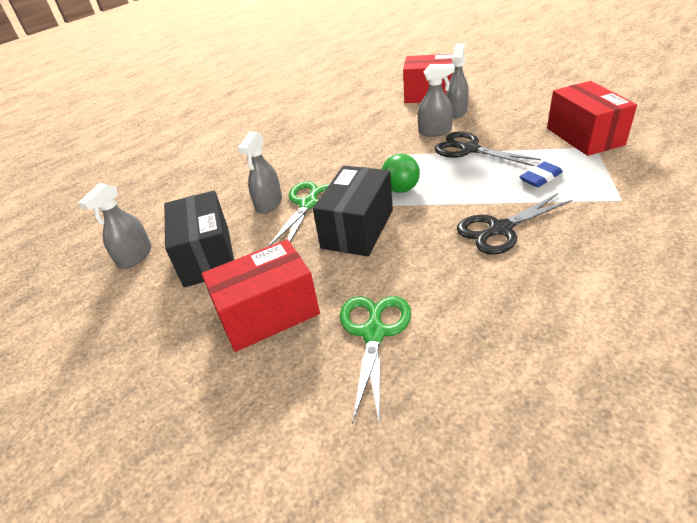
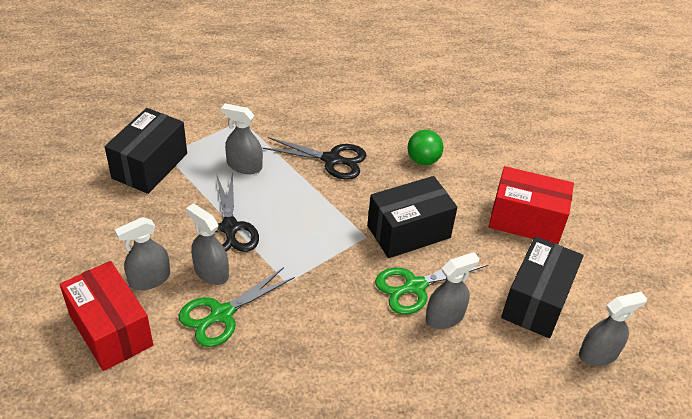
camera: 145 degrees left, 5 degrees up
(374, 333) = (478, 167): green scissors -> green scissors (222, 314)
(401, 189) = (335, 238): green ball -> green ball (423, 160)
(540, 178) = (244, 166): blue eraser -> grey spray bottle
(584, 136) = (149, 166): red box -> black box

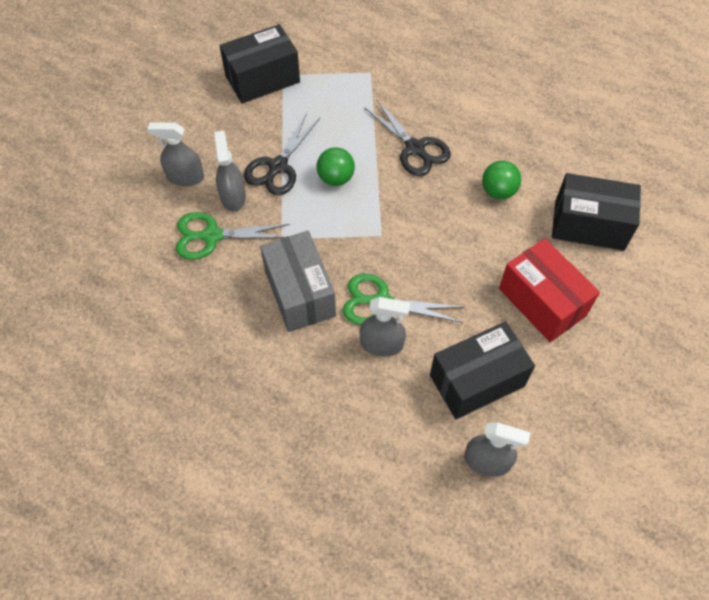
camera: 40 degrees right, 15 degrees up
(110, 330) = (128, 203): red box -> none
(244, 166) = (336, 117): grey spray bottle -> none
(289, 212) = (336, 178): none -> green ball
(343, 316) = (300, 293): none -> grey box
(408, 232) = (421, 251): black box -> black box (589, 225)

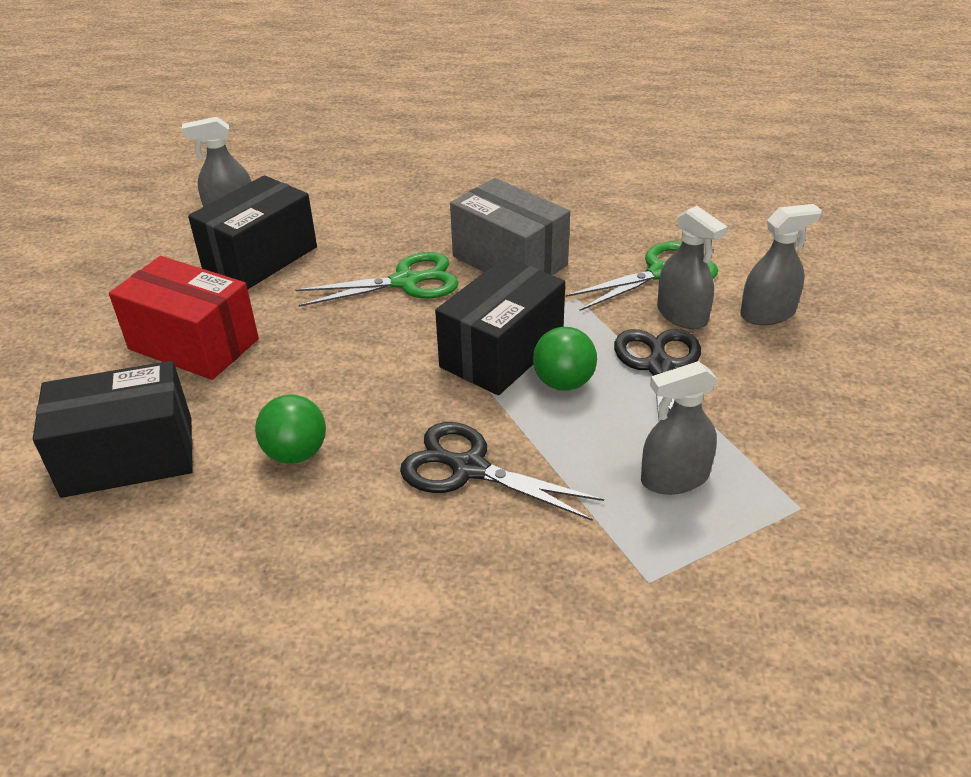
camera: 155 degrees right, 20 degrees down
(262, 79) = (825, 485): black box -> black box (502, 352)
(381, 344) = (384, 252): grey spray bottle -> grey spray bottle (674, 478)

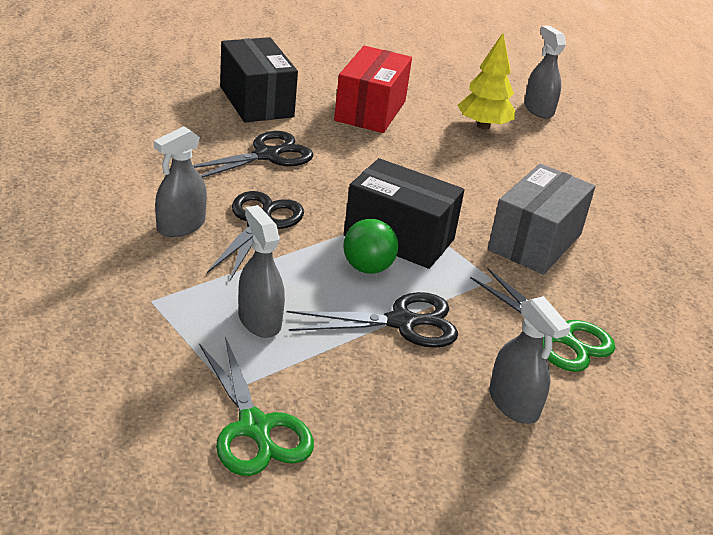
camera: 75 degrees right, 5 degrees down
(260, 258) = (483, 126): black box -> yellow tree
(296, 453) = (266, 155): green ball -> black scissors
(405, 282) = (479, 190): green scissors -> green scissors (254, 427)
(682, 315) = (488, 342): grey spray bottle -> grey spray bottle (181, 226)

